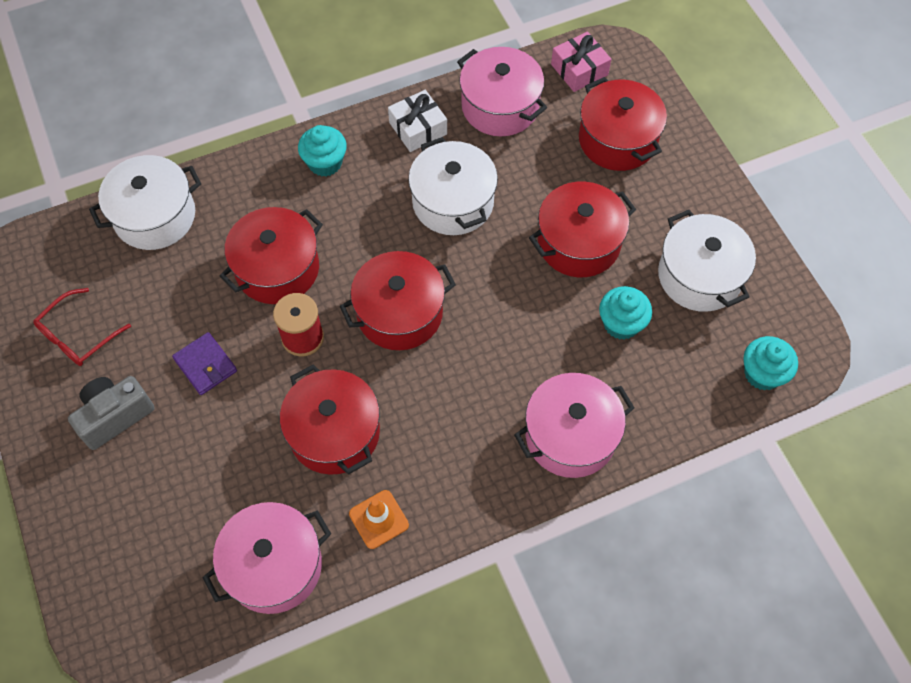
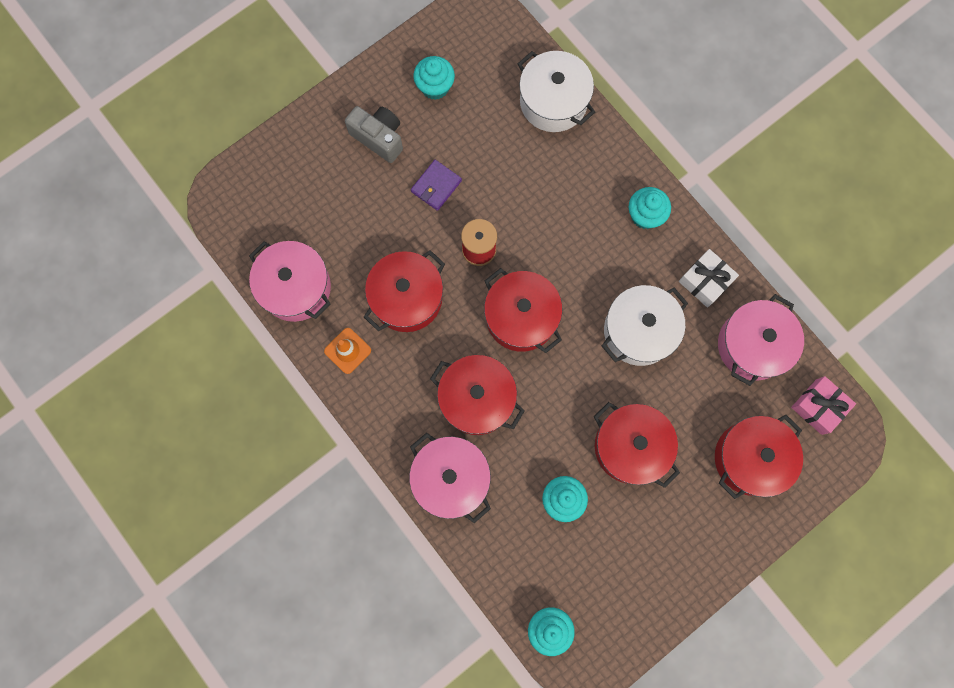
camera: 75 degrees right, 15 degrees up
(77, 336) = (435, 87): red glasses -> turquoise cupcake
(277, 268) = (533, 210): red pot -> red pot (477, 399)
(699, 276) = (628, 558): white pot -> none

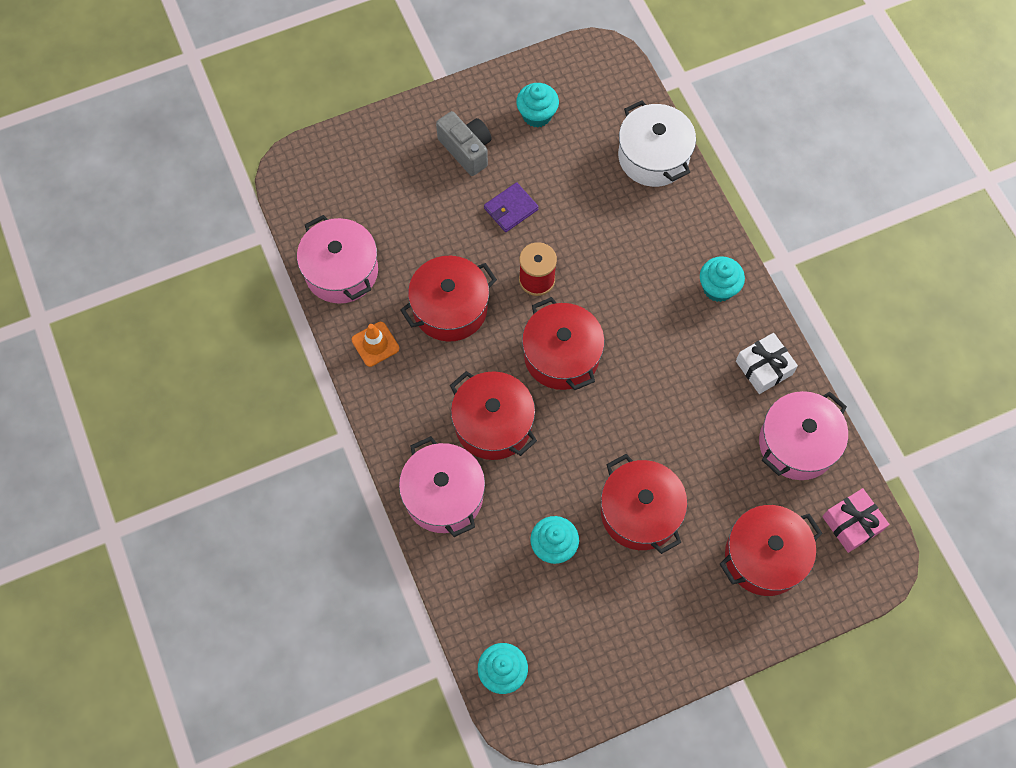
camera: 15 degrees right, 10 degrees down
(639, 331) = (680, 399): white pot -> none

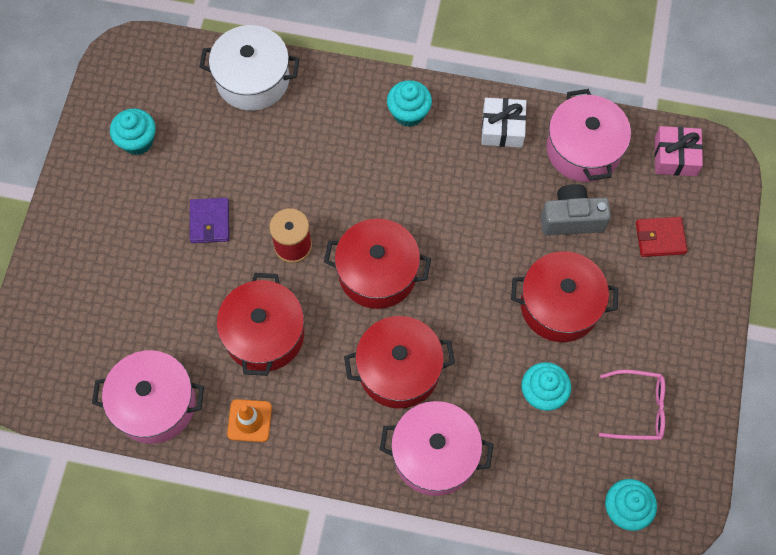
camera: 55 degrees left, 0 degrees up
(466, 150) = (123, 220): grey camera -> grey camera (571, 219)
(596, 632) = (639, 409): none -> pink glasses
(764, 557) = (660, 238): red pot -> red wallet

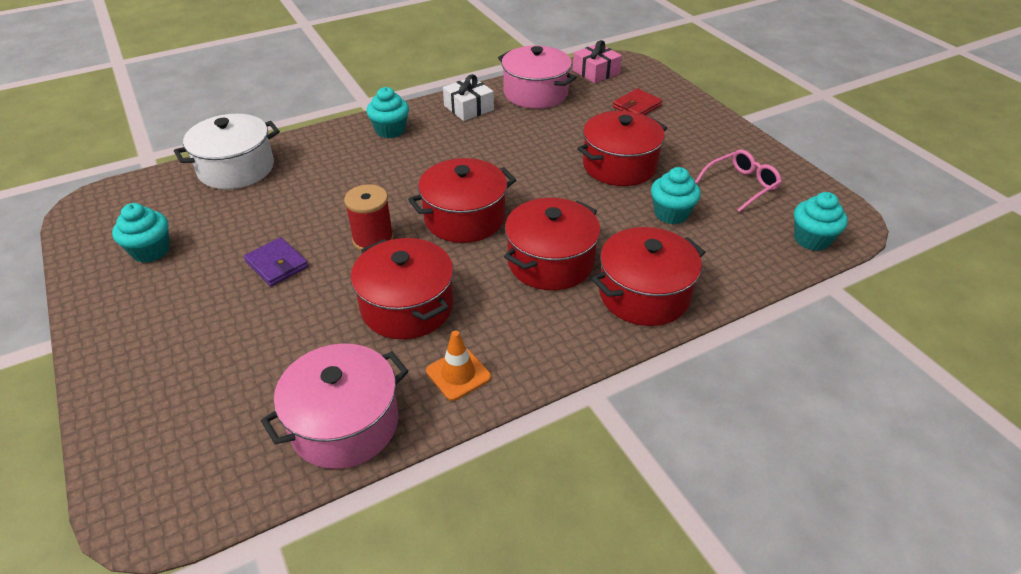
camera: 40 degrees left, 25 degrees down
(435, 455) = (644, 294): pink pot -> red pot
(571, 219) = (570, 124): grey camera -> none

